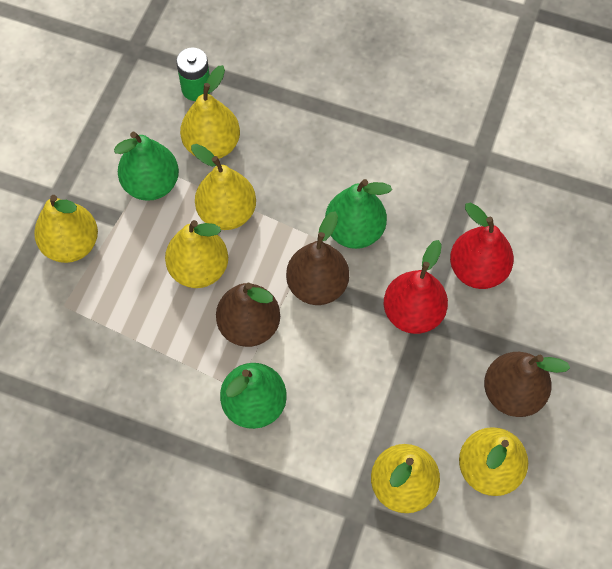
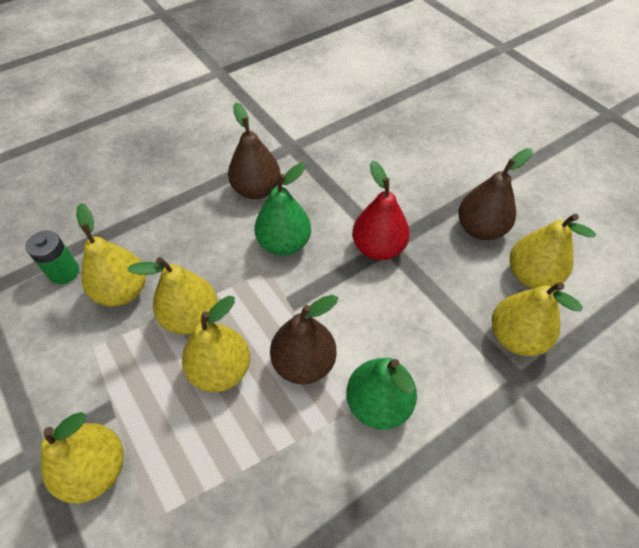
camera: 55 degrees left, 10 degrees down
(151, 184) = (109, 358): green pear -> none
(317, 285) = (308, 293): brown pear -> brown pear (256, 190)
(477, 270) = (373, 194): red pear -> none

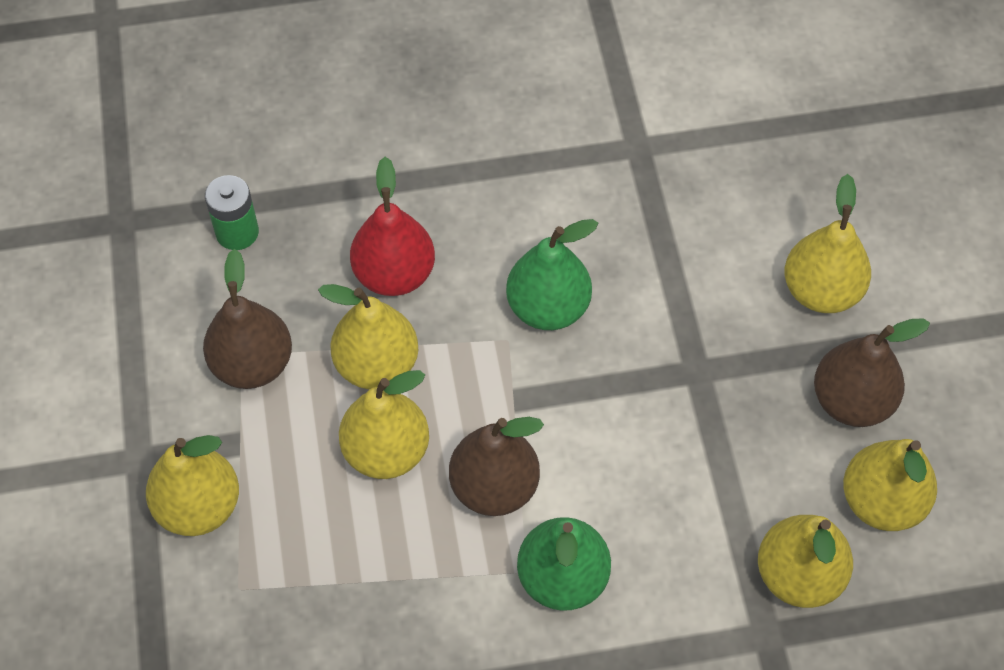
camera: 25 degrees right, 5 degrees up
(123, 291) = (303, 292): yellow pear -> yellow pear (821, 291)
(256, 190) = (548, 204): brown pear -> brown pear (252, 364)
(378, 248) = (679, 369): red pear -> red pear (394, 274)

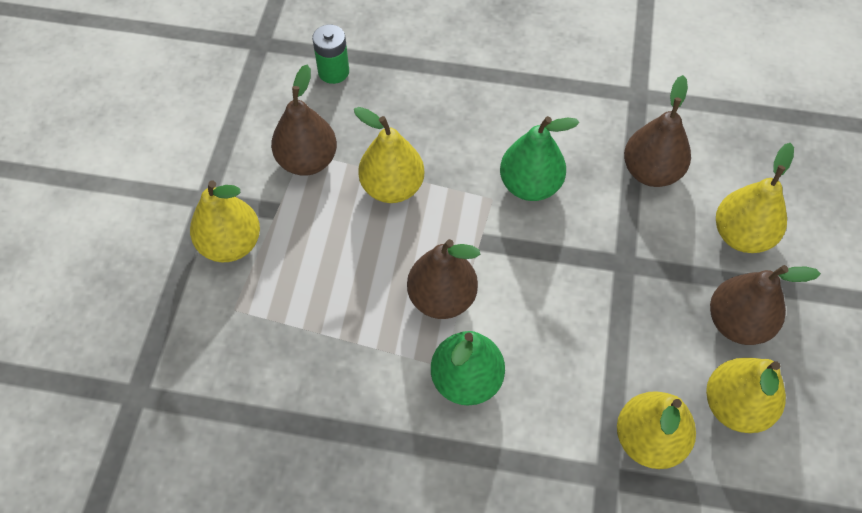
camera: 20 degrees right, 0 degrees up
(386, 451) = (375, 248): yellow pear -> none
(394, 274) = (429, 130): red pear -> none
(688, 244) = (651, 172): none -> brown pear

